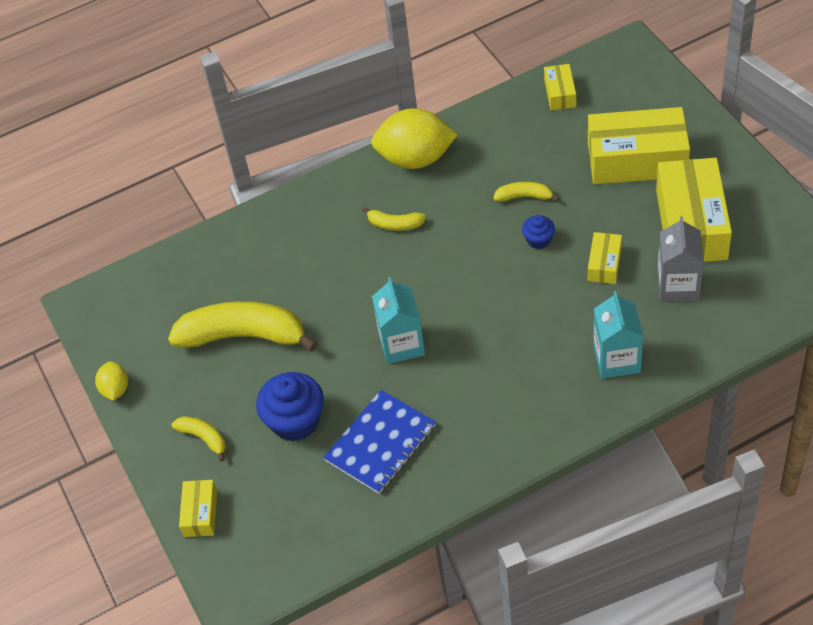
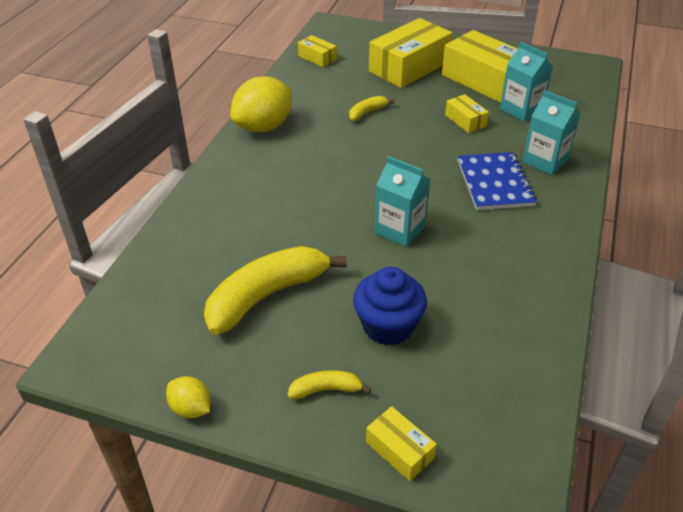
camera: 50 degrees left, 10 degrees down
(380, 443) = (472, 298): blue notebook -> blue notebook (494, 183)
(394, 224) = (298, 167): yellow banana -> none
(538, 240) = (408, 128): blue cupcake -> none
(678, 285) = (521, 110): grey carton -> turquoise carton

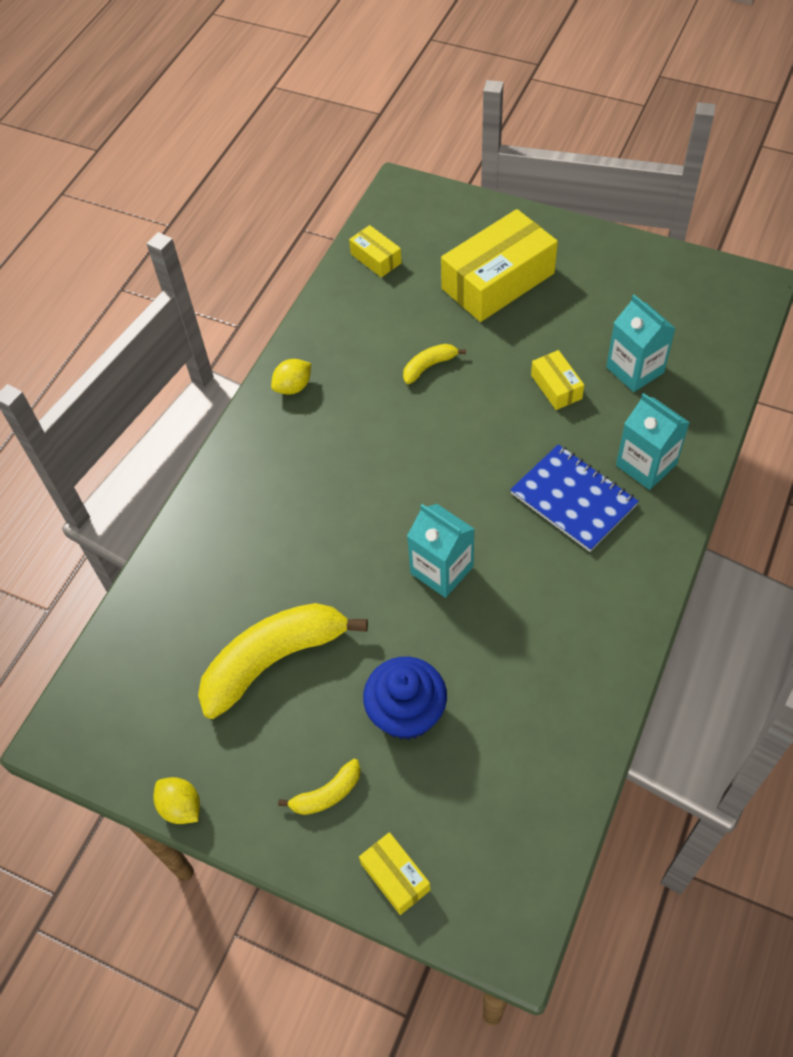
camera: 10 degrees right, 15 degrees up
(263, 127) = (293, 387): yellow lemon -> yellow lemon, size x0.50
(326, 389) = (327, 794): yellow banana -> yellow banana turned 150 degrees clockwise
(484, 80) = (596, 311): yellow box -> none
(494, 183) = (573, 499): blue notebook -> blue notebook turned 45 degrees counterclockwise

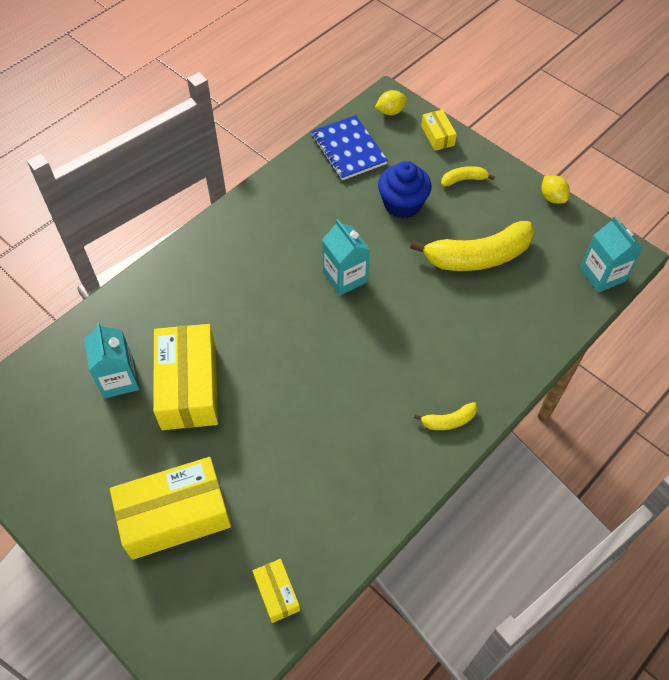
camera: 165 degrees left, 0 degrees up
(293, 387) = (406, 466): yellow lemon -> yellow lemon (390, 111)
(429, 366) = (281, 444): yellow banana -> yellow banana (448, 421)
(556, 387) = (189, 386): yellow box -> yellow box, size x2.11
(573, 499) = (230, 294): blue notebook -> blue notebook (348, 149)
(646, 465) = (164, 301): turquoise carton -> turquoise carton (602, 275)

